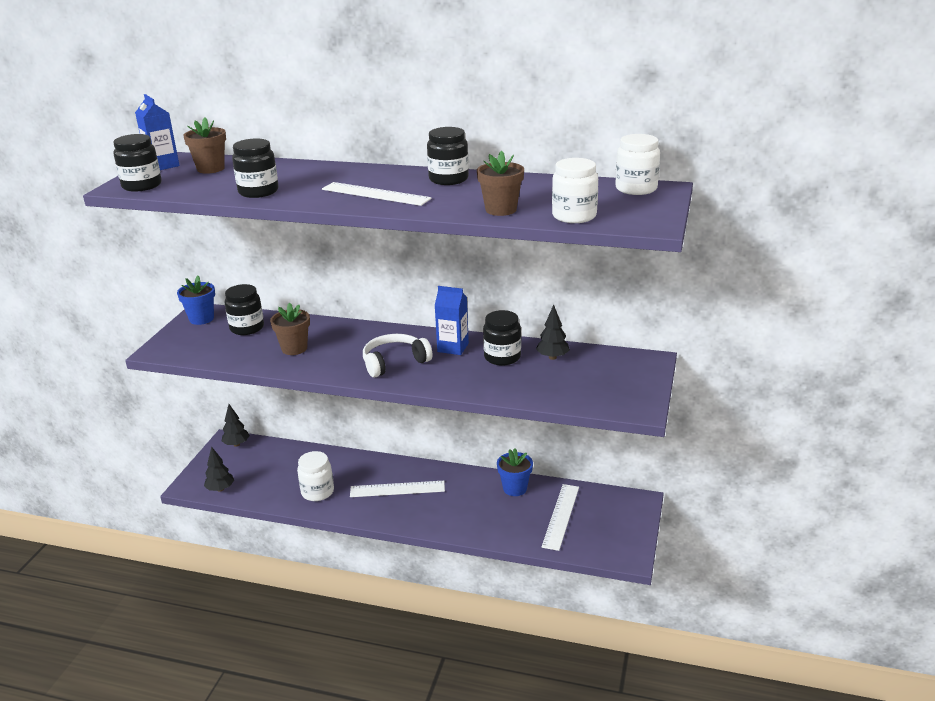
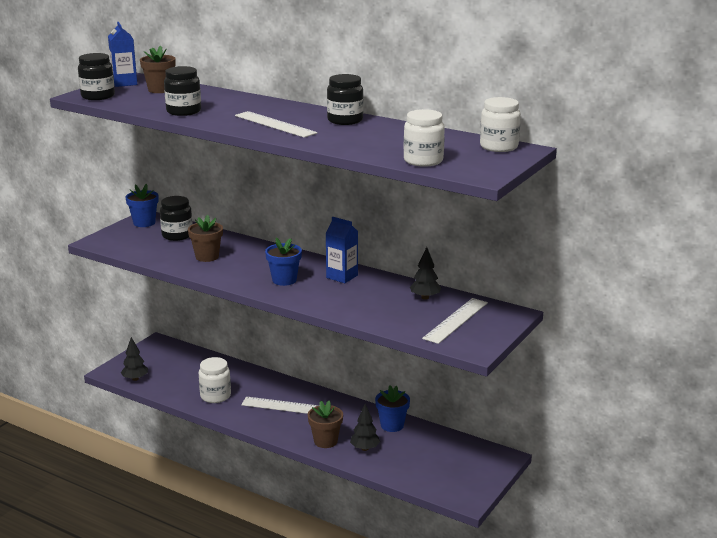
camera: 15 degrees right, 5 degrees down
(236, 444) = (164, 346): black tree -> black tree (365, 448)
(394, 362) = (284, 280): white headphones -> blue flower pot
(501, 210) = (366, 148): brown flower pot -> brown flower pot (325, 441)
(502, 357) = (380, 290): black jar -> none
(561, 516) = (422, 455): white ruler -> white ruler (456, 320)

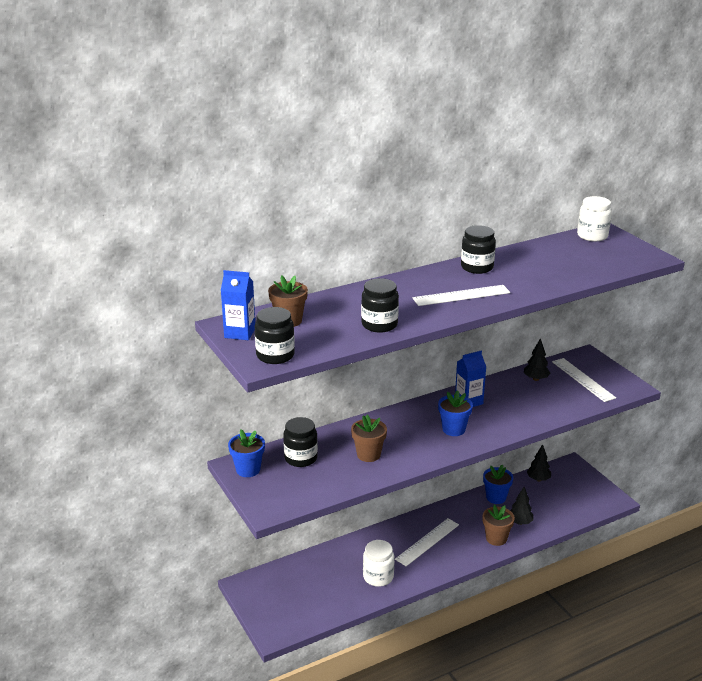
camera: 60 degrees left, 5 degrees up
(135, 379) = (303, 620): black tree -> black tree (538, 479)
(423, 161) = (606, 267): white jar -> none

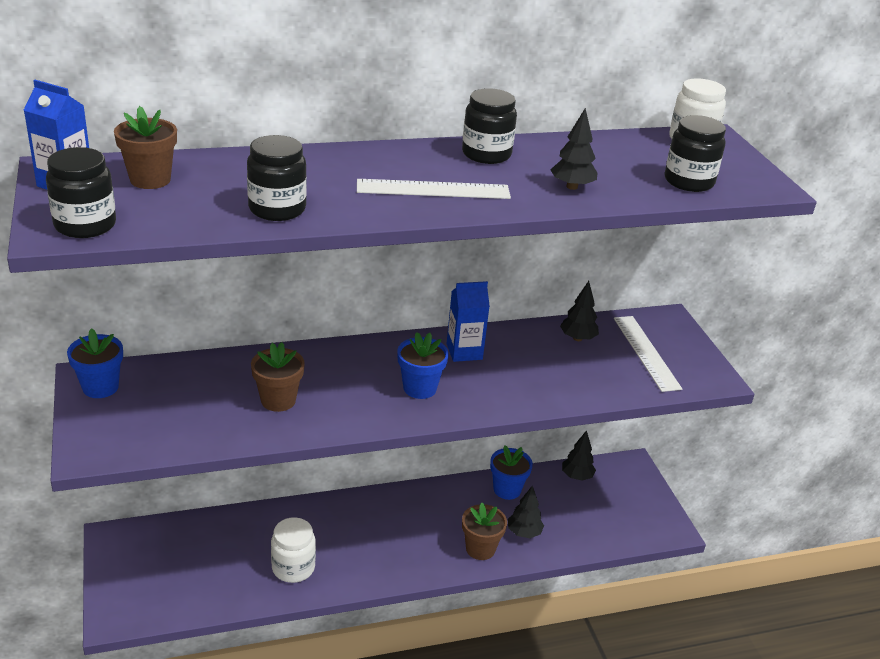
camera: 10 degrees right, 5 degrees up
(301, 458) = (182, 386): black jar -> black jar (688, 181)
(427, 542) = (384, 532): white ruler -> none
(540, 279) = (572, 187): none -> black tree

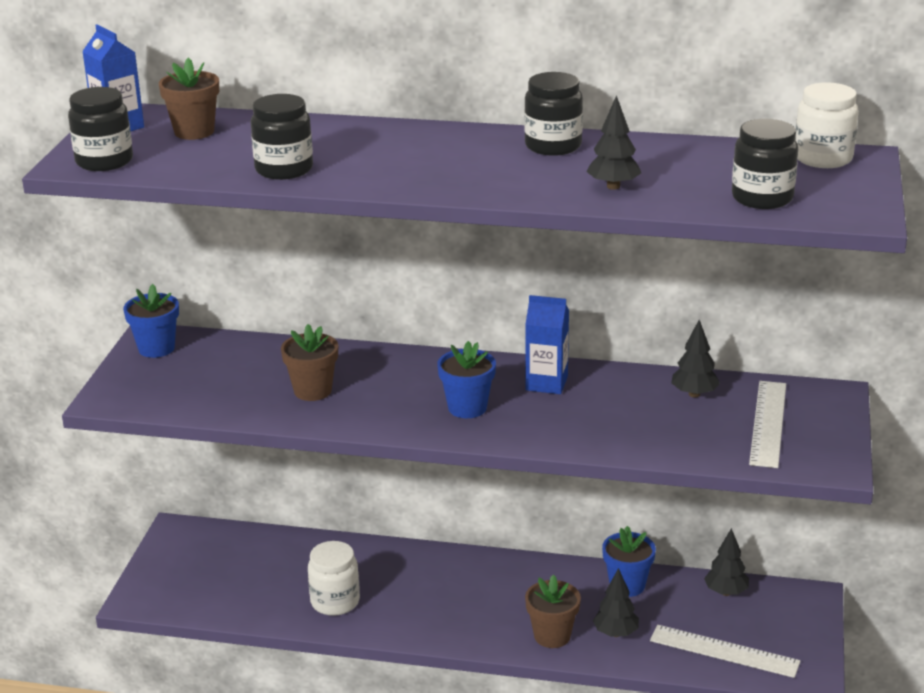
camera: 30 degrees right, 5 degrees down
(433, 189) = (457, 171): white ruler -> white ruler (724, 651)

